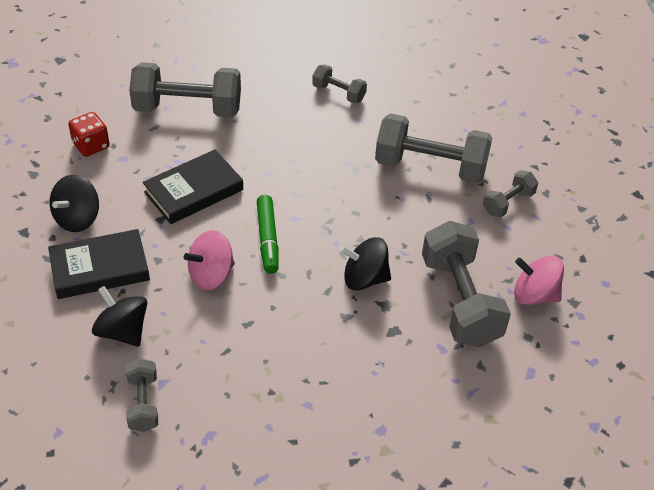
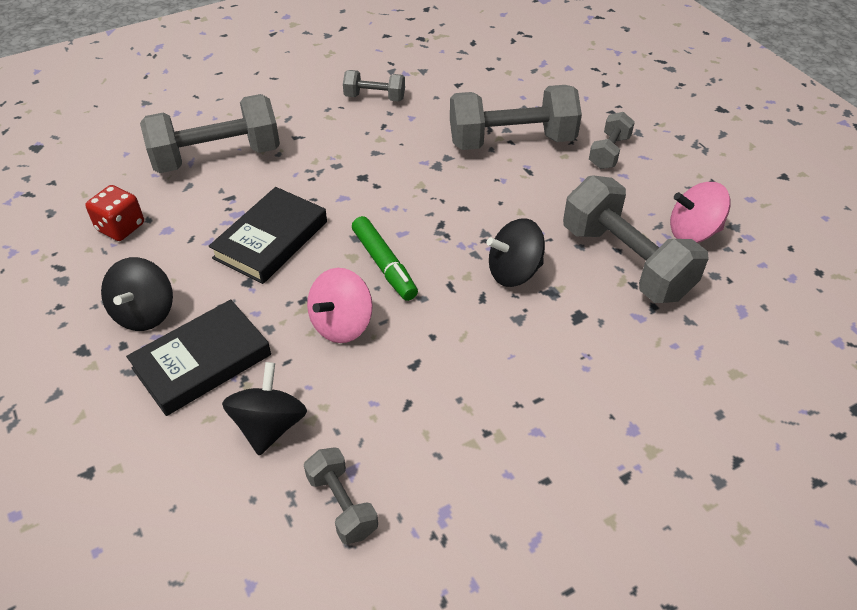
camera: 20 degrees left, 0 degrees up
(122, 331) = (269, 426): black spinning top -> black spinning top turned 75 degrees clockwise

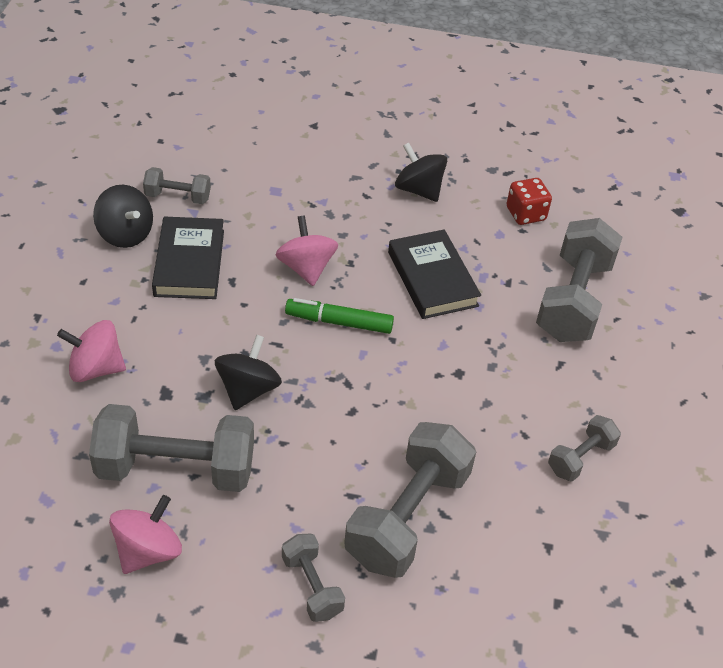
camera: 125 degrees right, 0 degrees up
(202, 361) = (346, 195): black book -> black book (189, 263)
(269, 426) = (263, 197): black spinning top -> black spinning top (125, 234)
(616, 379) = (96, 368): none -> pink spinning top

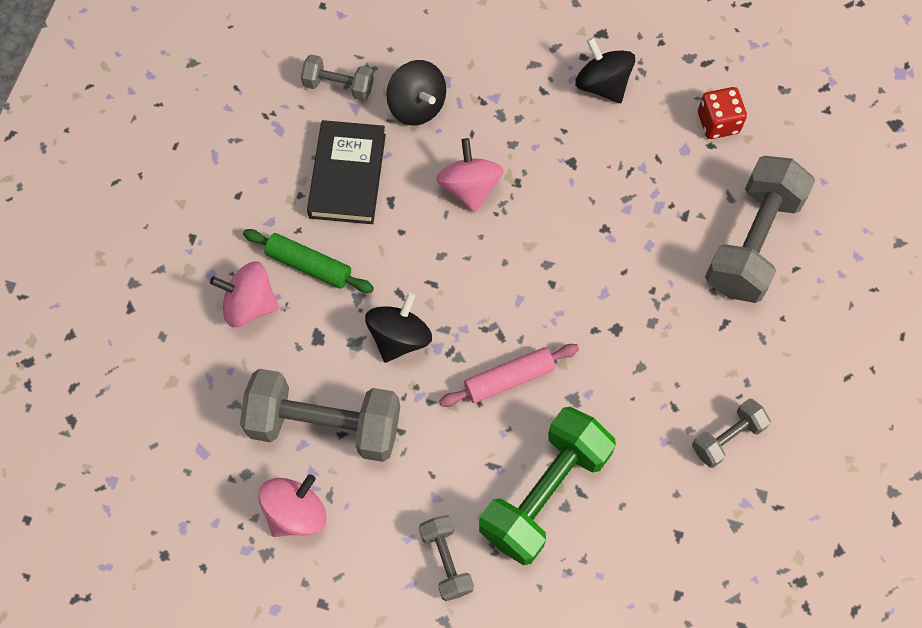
camera: 10 degrees right, 20 degrees up
(125, 234) = (282, 135): black spinning top -> black spinning top (417, 106)
(154, 334) = (309, 265): none -> green rolling pin
(339, 322) = (498, 259): green marker -> none
(360, 419) = (509, 378): none -> pink rolling pin
(408, 517) = (545, 493): grey dumbbell -> green dumbbell
(432, 279) = (603, 207): black book -> none

